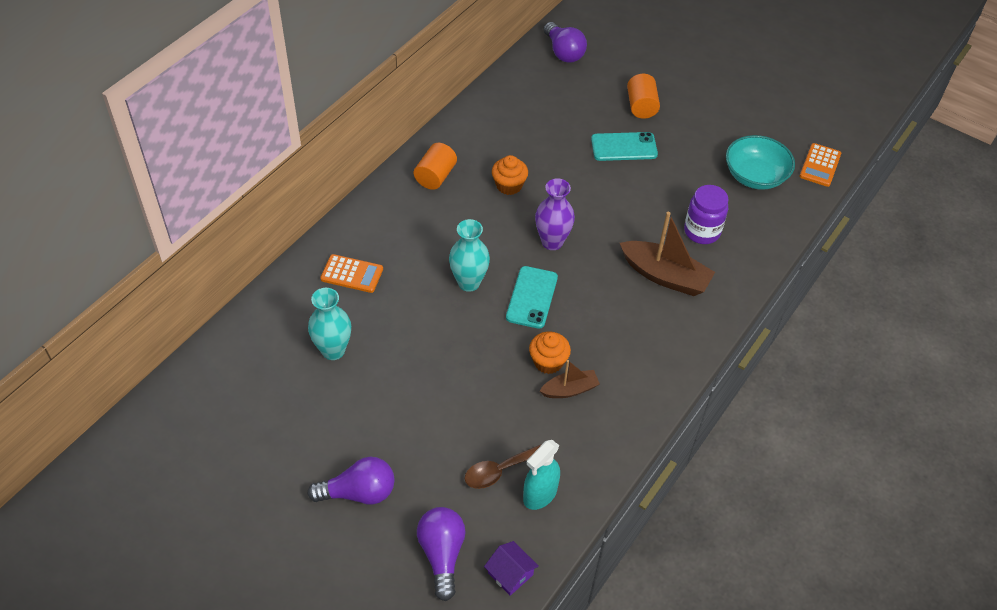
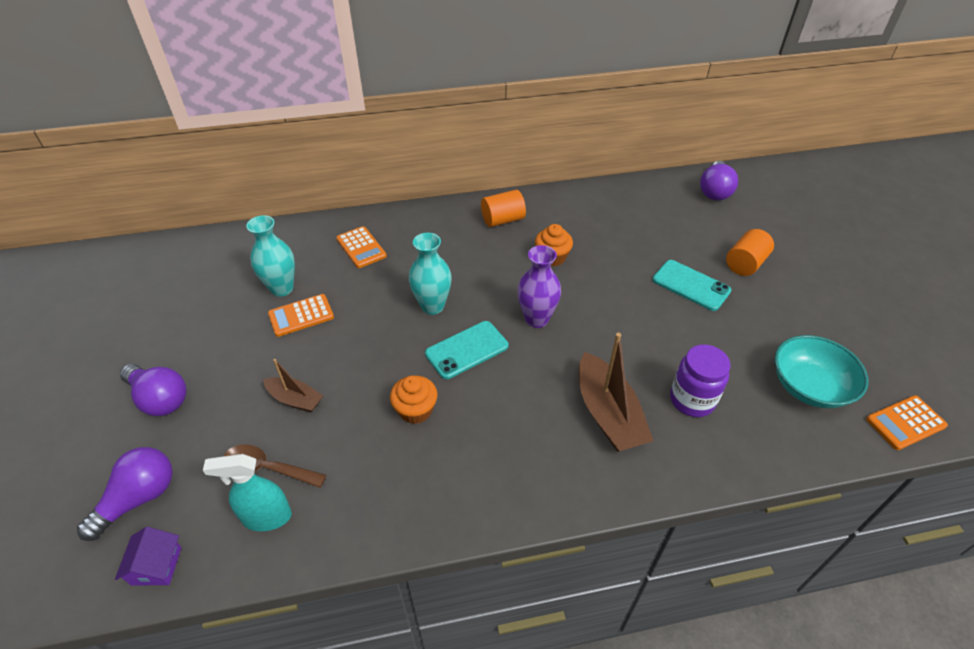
camera: 45 degrees right, 5 degrees down
(379, 359) = (301, 315): none -> orange calculator
(570, 390) = (403, 447): brown boat -> brown boat (295, 399)

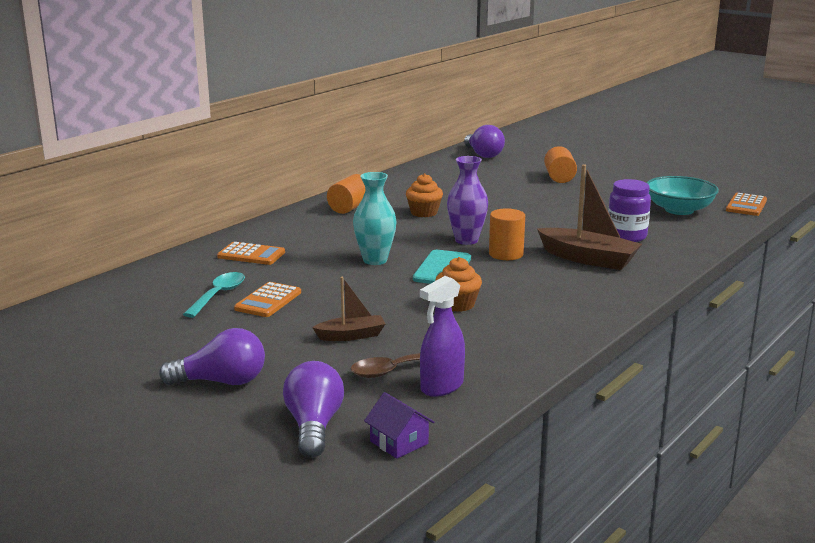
camera: 40 degrees left, 25 degrees down
(266, 517) = (441, 387): turquoise spray bottle -> purple spray bottle
(282, 288) = (218, 295): turquoise vase -> turquoise spoon
(544, 360) = (506, 254): none -> orange cylinder
(691, 285) = (542, 196): turquoise phone -> none

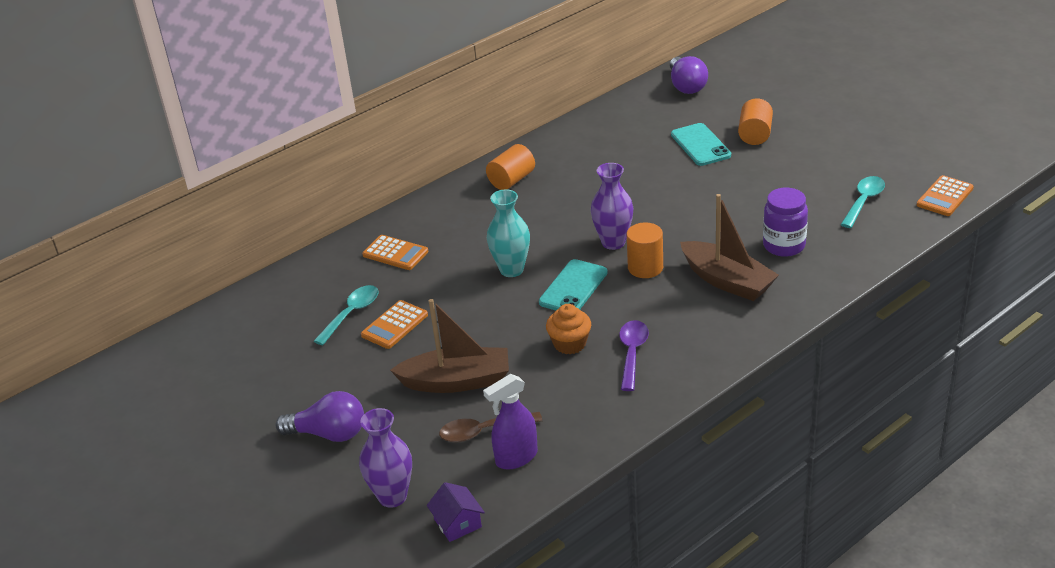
camera: 15 degrees right, 15 degrees up
(314, 426) = (392, 496): purple light bulb -> purple vase
(351, 336) = (457, 381): brown boat -> brown boat, size x1.75
(424, 213) = (585, 192): orange cupcake -> none
(515, 184) = (700, 145): none -> turquoise phone
(524, 307) = (632, 353): none -> purple spoon
(679, 210) = (863, 201): turquoise bowl -> turquoise spoon

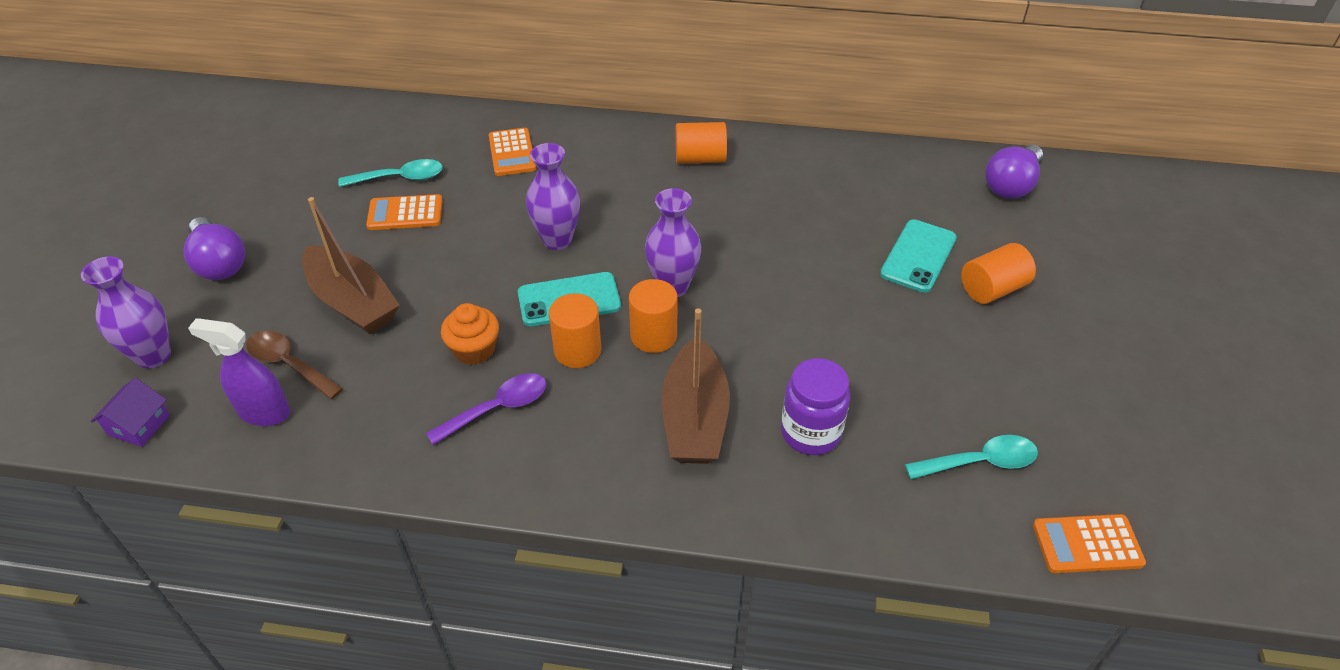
camera: 45 degrees right, 10 degrees up
(511, 270) = (557, 240): turquoise vase -> purple vase
(621, 302) = (577, 350): none -> orange cylinder

